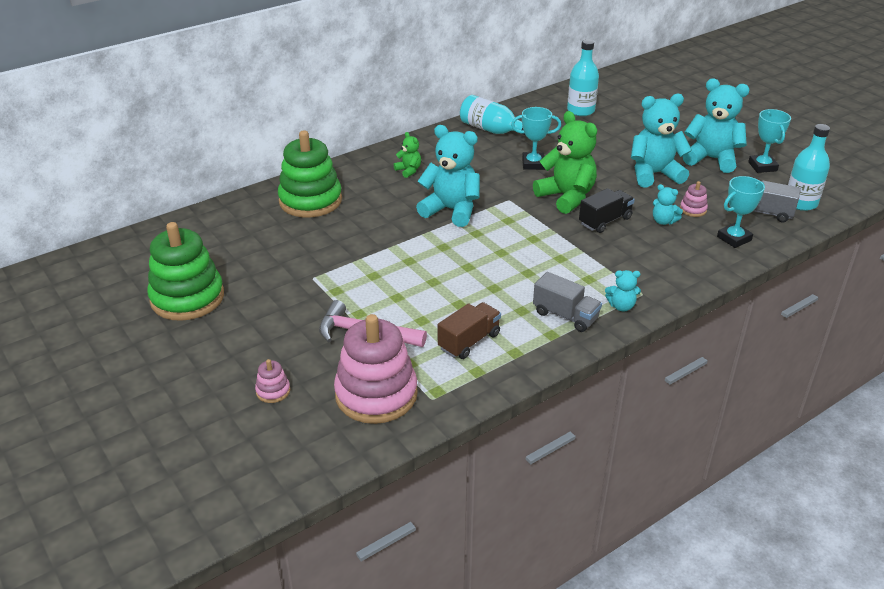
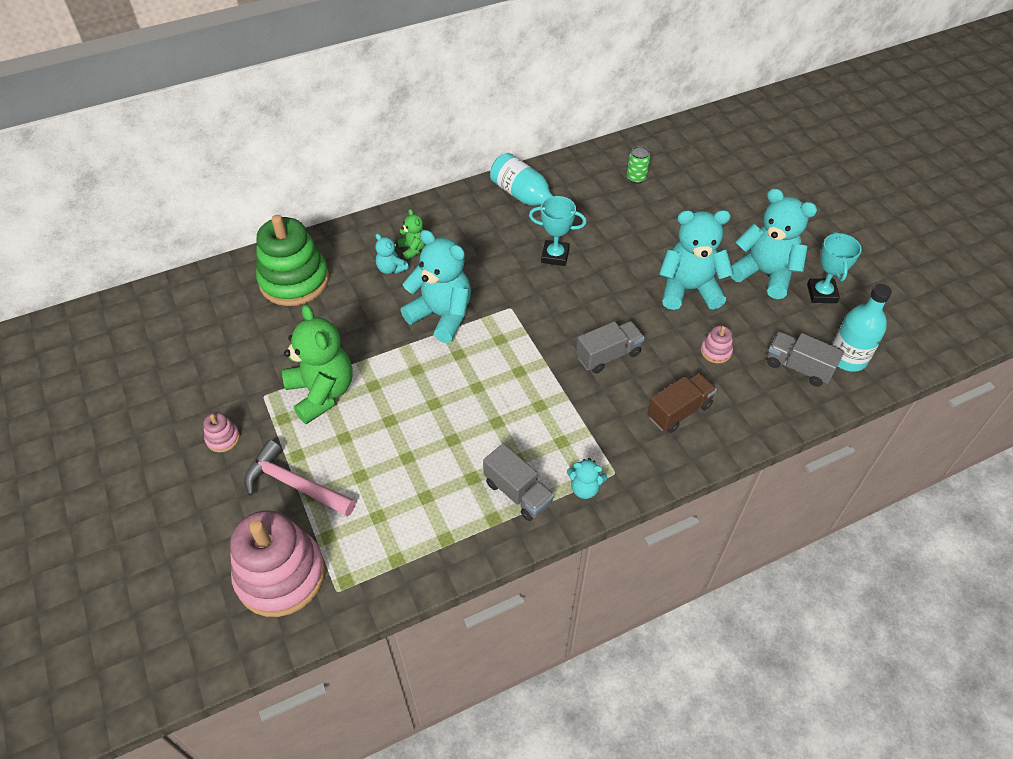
camera: 10 degrees right, 15 degrees up
(187, 298) = (127, 406): green stacking toy -> none
(273, 391) = (177, 552): pink stacking toy -> pink stacking toy (223, 438)
(469, 341) = (401, 514): brown truck -> brown truck (679, 411)
(566, 197) = (576, 312): green teddy bear -> green teddy bear (322, 393)
(580, 110) = (636, 178): turquoise bottle -> green can
(605, 221) = (608, 355): black truck -> grey truck
(663, 221) = (675, 365): turquoise teddy bear -> turquoise teddy bear (391, 268)
(734, 238) = (748, 403): turquoise trophy -> none

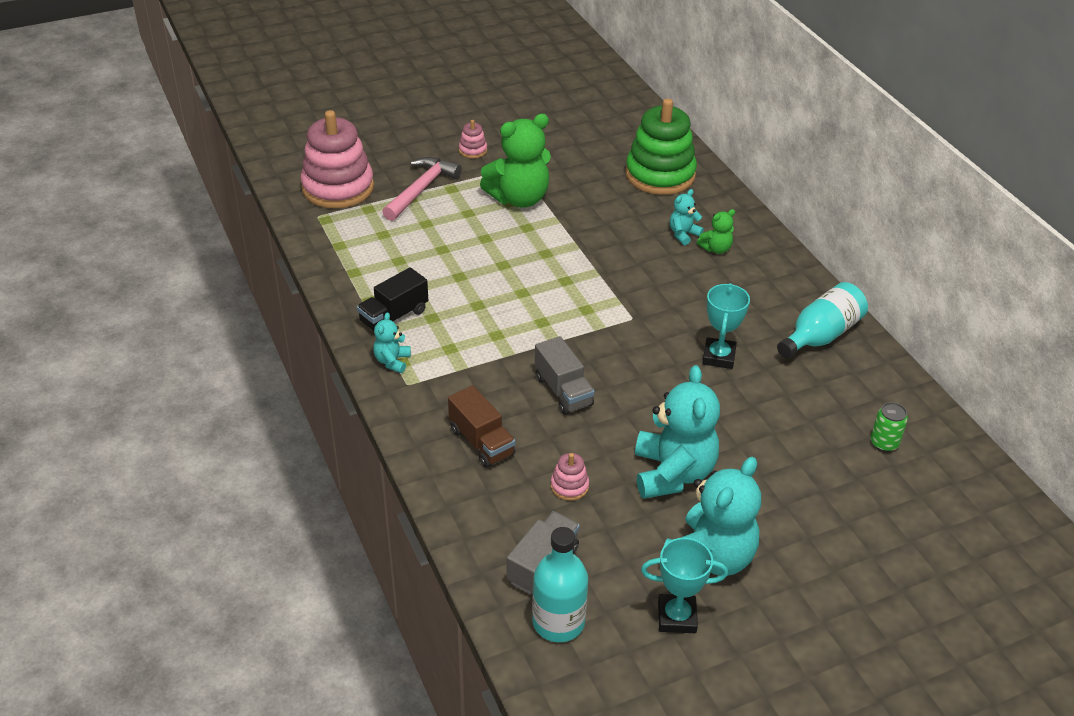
camera: 90 degrees right, 10 degrees down
(441, 315) = (618, 269): turquoise teddy bear -> none
(518, 493) = (394, 316): grey truck -> black truck

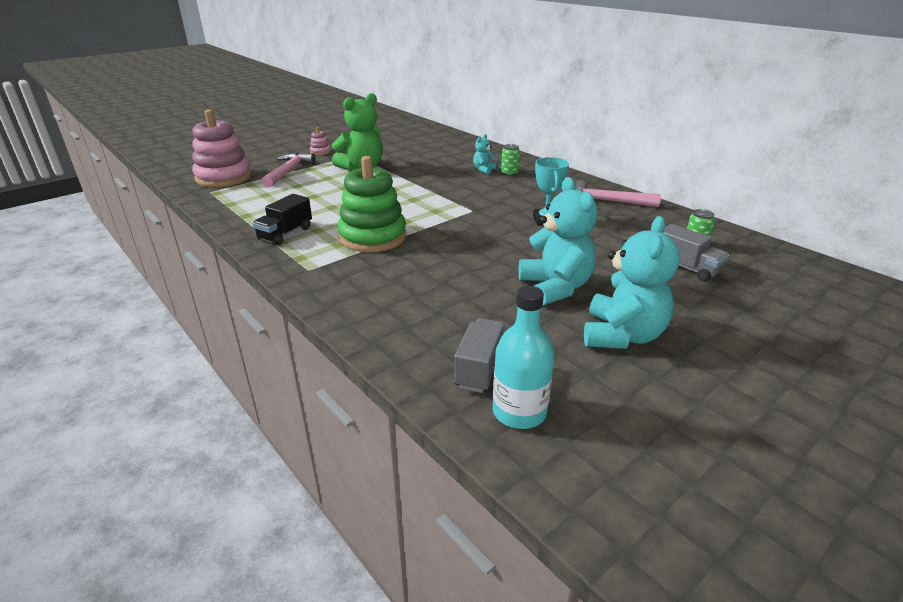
camera: 15 degrees left, 10 degrees down
(392, 361) = (291, 258): turquoise teddy bear -> none
(481, 442) = (387, 294): brown truck -> none
(563, 391) = (441, 254): grey truck -> grey truck (686, 268)
(569, 486) = (476, 310): pink stacking toy -> none
(660, 175) = (453, 148): green stacking toy -> green stacking toy (373, 237)
(677, 617) = (625, 384): turquoise trophy -> none
(716, 249) = (509, 173): green teddy bear -> green can
(820, 335) = (607, 201): turquoise bottle -> pink hammer

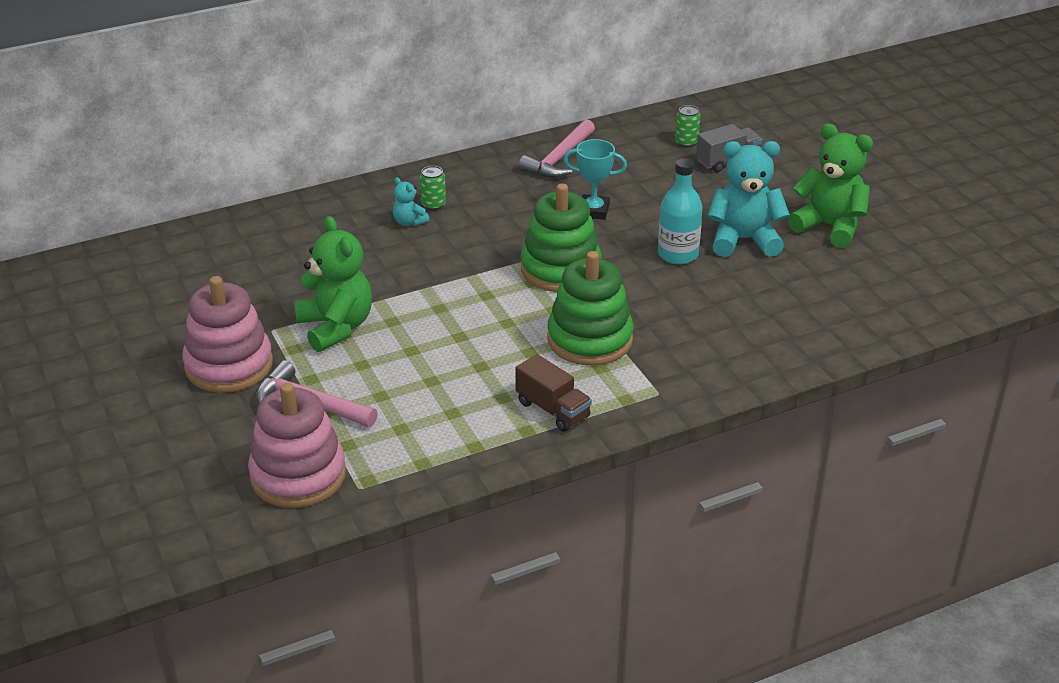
camera: 75 degrees left, 5 degrees up
(285, 234) = (553, 410): black truck -> brown truck
(320, 152) = (229, 365): pink stacking toy -> pink stacking toy, size x2.40
(458, 218) = (560, 269): none -> green stacking toy
(481, 369) = (863, 306): grey truck -> none
(519, 412) = (918, 298): turquoise bottle -> turquoise bottle (678, 254)
(622, 335) = (829, 226): turquoise teddy bear -> green teddy bear

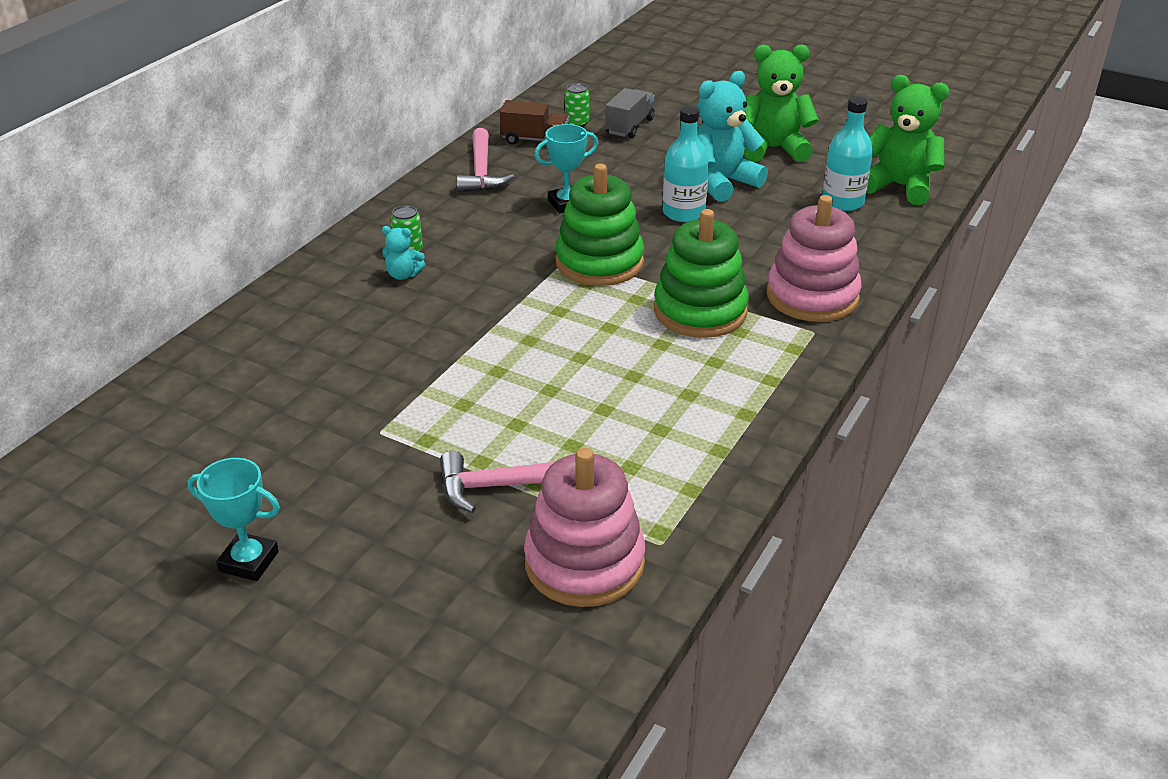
camera: 35 degrees left, 0 degrees up
(113, 377) = (249, 561): none -> turquoise trophy
(229, 365) = (374, 487): pink stacking toy -> pink stacking toy (812, 296)
(336, 327) = (446, 400): green teddy bear -> green teddy bear (899, 186)
(553, 410) = (745, 385): brown truck -> brown truck (535, 140)
(828, 297) = (842, 202): none -> turquoise bottle

